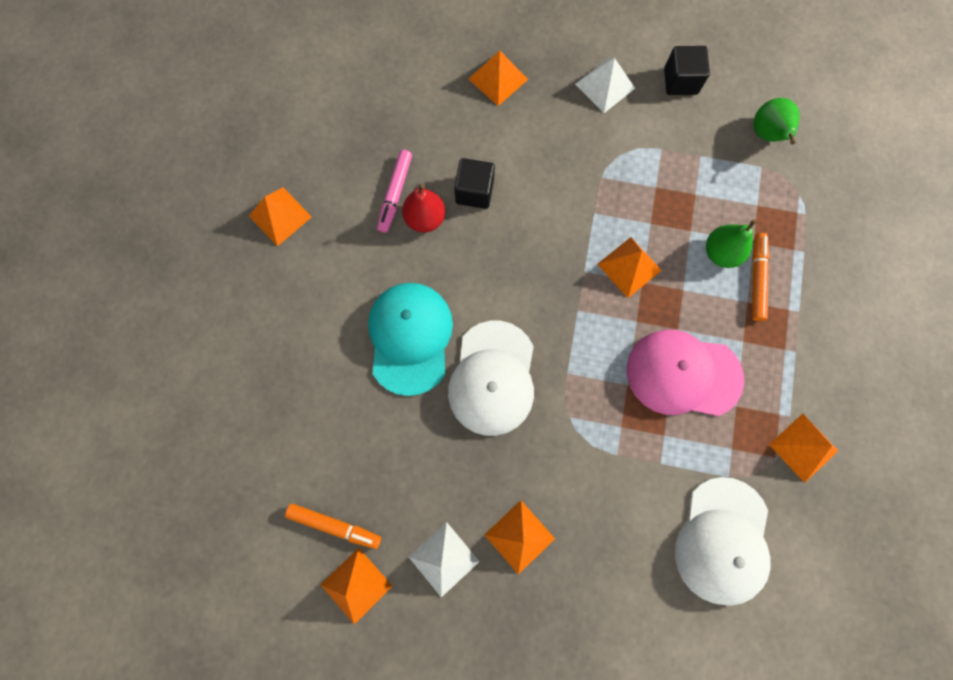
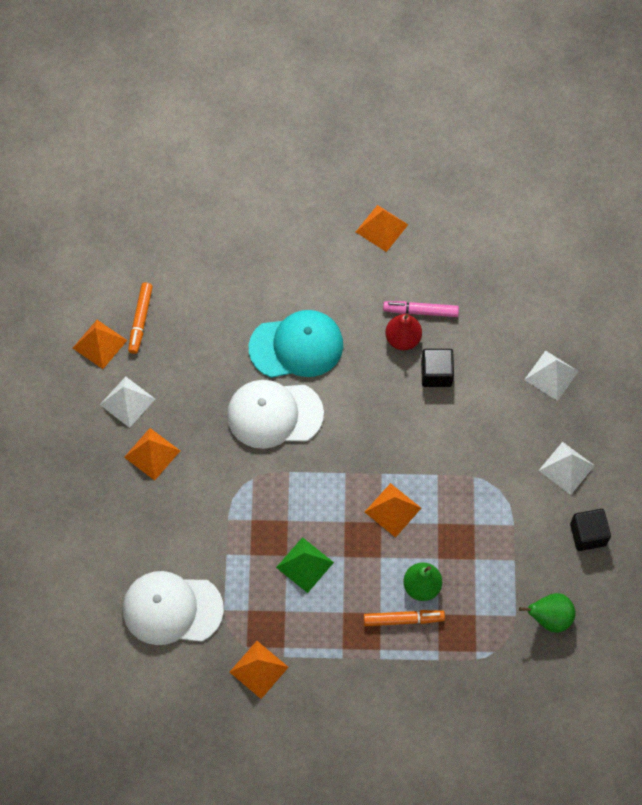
camera: 80 degrees right, 10 degrees down
(498, 79) = (551, 375): orange pyramid -> white pyramid
(683, 374) = (305, 564): pink cap -> green pyramid

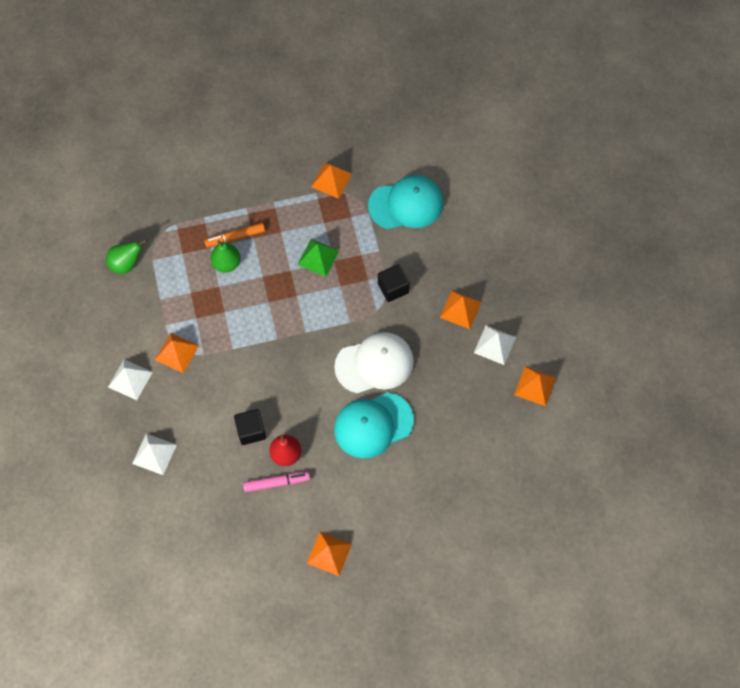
camera: 165 degrees right, 0 degrees up
(141, 320) = (509, 415): orange marker -> none
(172, 609) = (406, 204): white cap -> turquoise cap
(392, 510) = (261, 313): orange pyramid -> orange pyramid (176, 352)
(588, 534) = (105, 331): black cube -> black cube (393, 288)

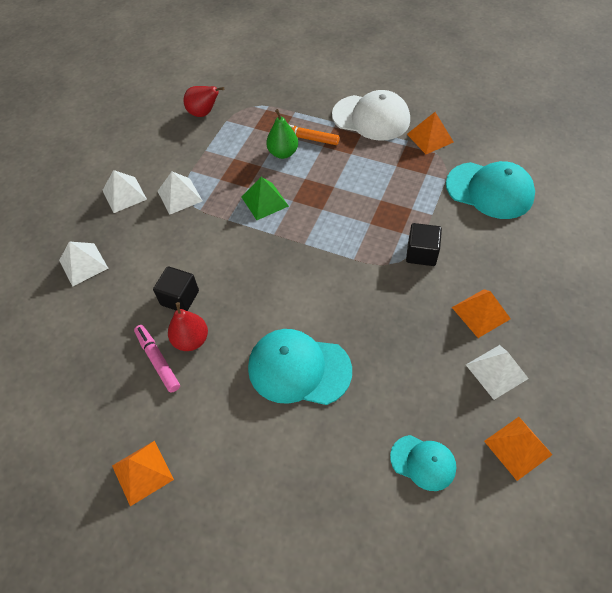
camera: 40 degrees right, 10 degrees down
(126, 264) = (204, 113): green pear -> red pear
(176, 352) = (179, 196): orange pyramid -> white pyramid
(276, 483) = (158, 361): pink marker -> pink marker turned 150 degrees counterclockwise
(318, 257) = (368, 190): green pyramid -> green pyramid (264, 201)
(374, 364) = (348, 310): white cap -> white cap (371, 118)
(488, 431) = (423, 462): none -> turquoise cap

